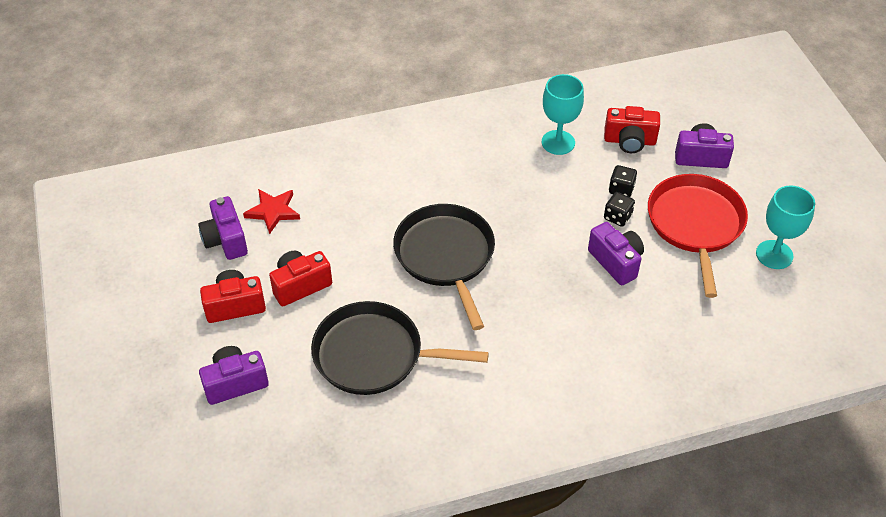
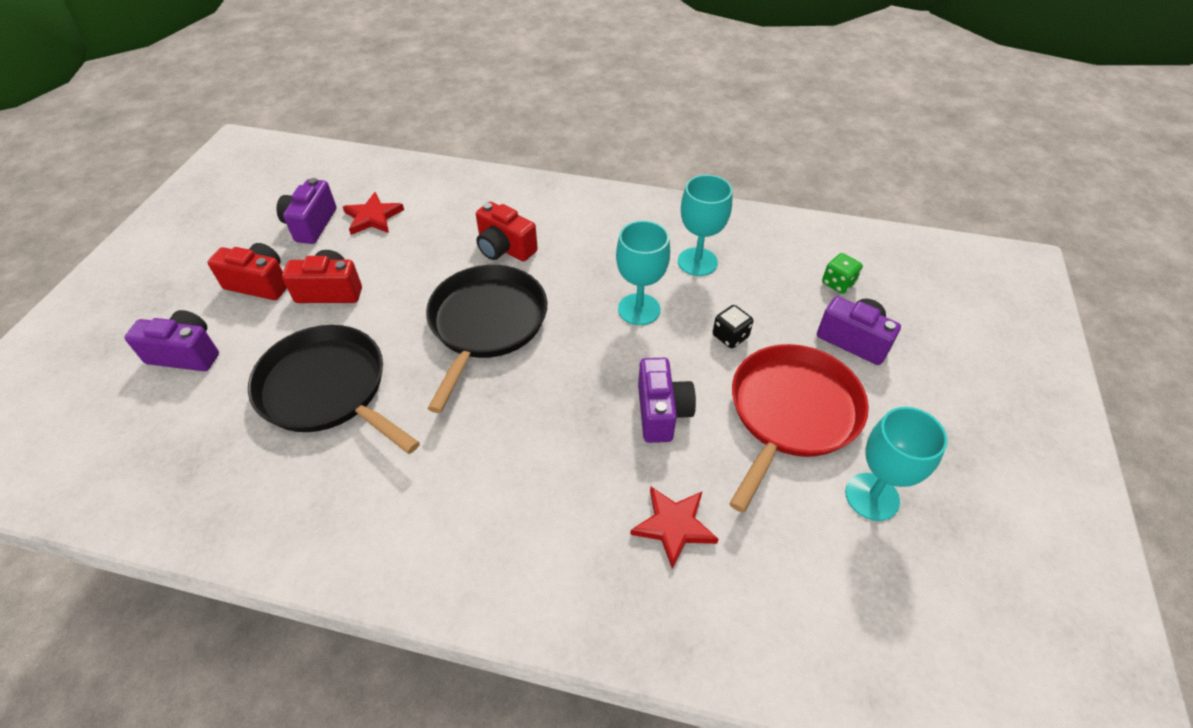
camera: 30 degrees right, 0 degrees up
(545, 197) = (639, 309): none -> turquoise goblet
(617, 217) = (702, 364): black dice -> none
(629, 141) = (779, 291): red camera -> red camera (504, 248)
(664, 118) = (838, 283): none -> green dice
(676, 327) = (674, 526): none -> red star

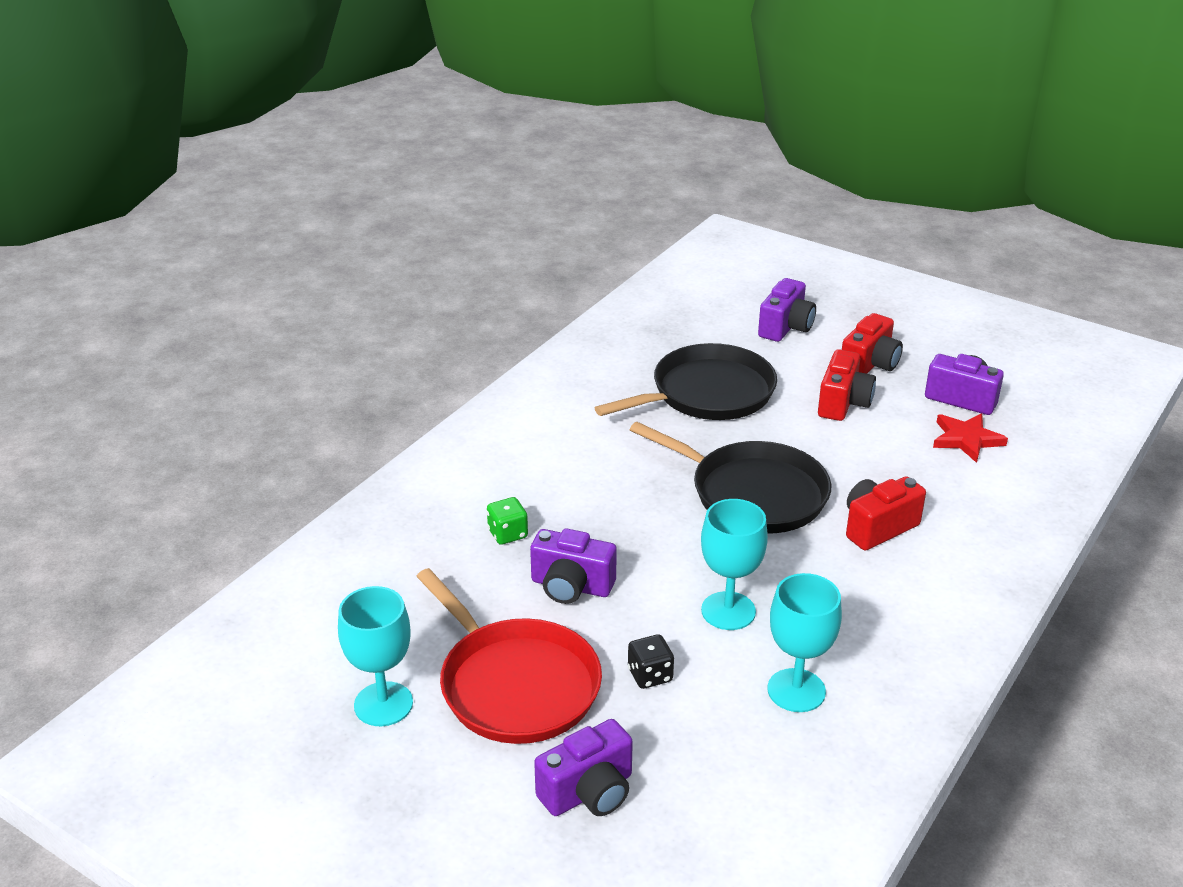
camera: 110 degrees right, 15 degrees down
(674, 526) = (445, 558): red star -> none
(838, 283) = (698, 826): green dice -> green dice (508, 534)

